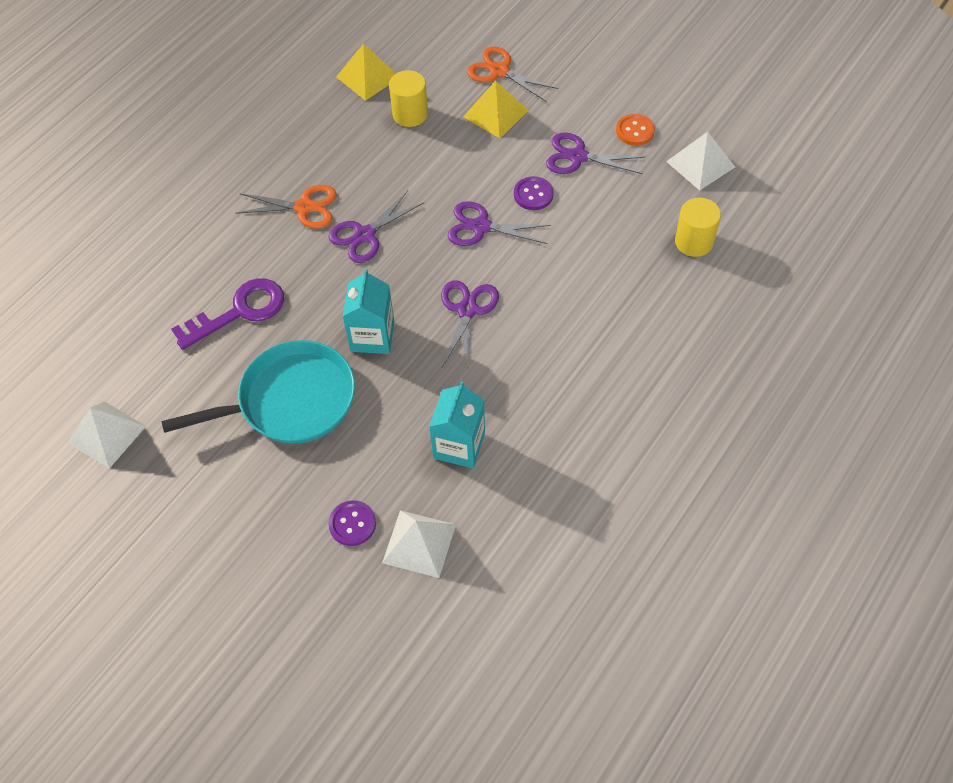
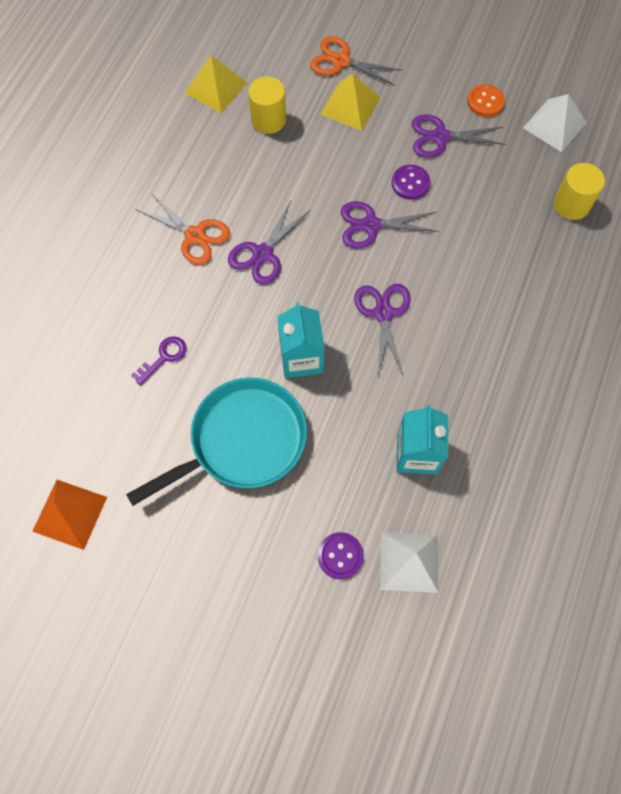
camera: 15 degrees left, 10 degrees up
(106, 434) = (70, 514): white pyramid -> orange pyramid
(239, 311) = (164, 357): purple key -> purple key, size x0.54
(304, 207) = (195, 235): orange scissors -> orange scissors turned 45 degrees clockwise

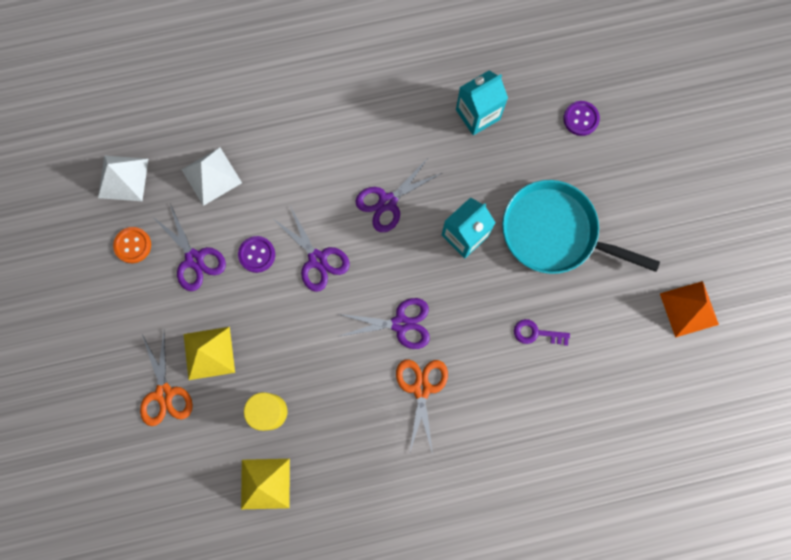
camera: 125 degrees left, 10 degrees up
(409, 562) = (552, 76): white pyramid -> white pyramid (211, 176)
(571, 204) = (196, 124): yellow cylinder -> none

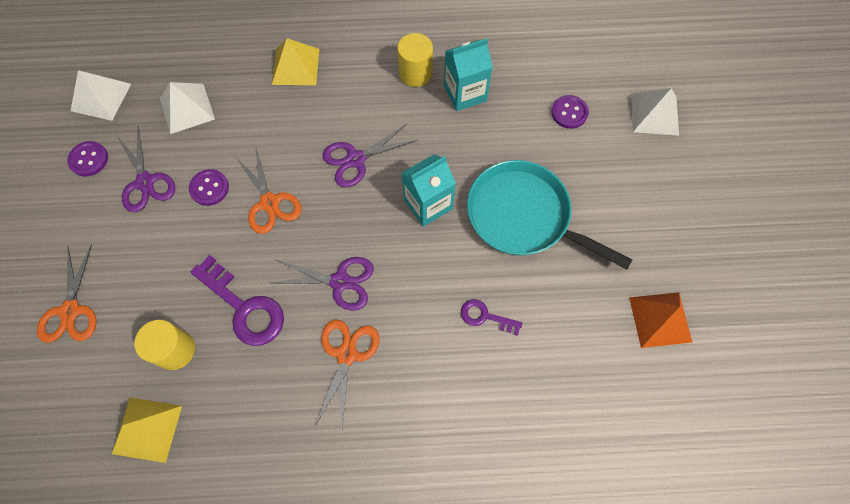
camera: 10 degrees right, 10 degrees down
(133, 245) = (89, 159): orange button -> purple button
(209, 353) = (130, 277): yellow pyramid -> yellow pyramid (295, 66)
(317, 259) = (269, 203): purple scissors -> orange scissors
(320, 362) = (244, 307): none -> purple key
(425, 100) = (415, 73): none -> yellow cylinder
(661, 106) = (654, 114): none -> white pyramid

